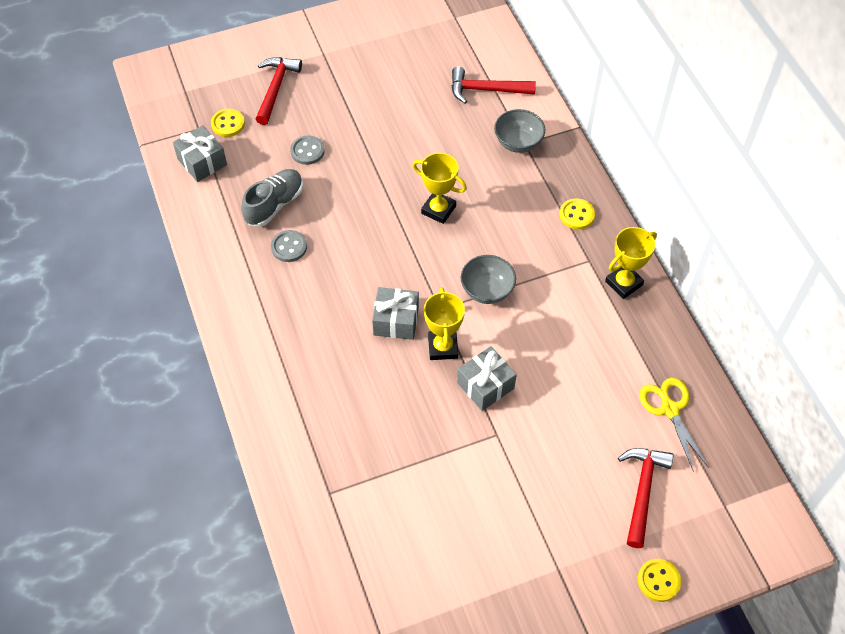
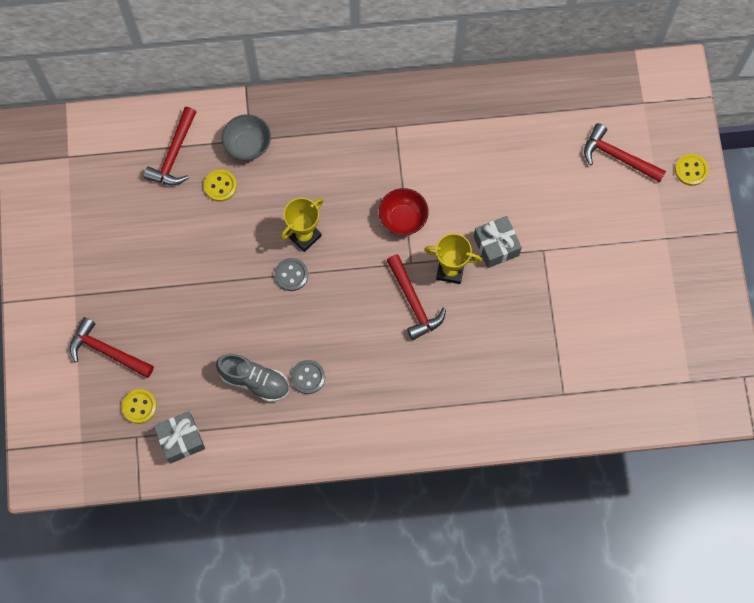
camera: 75 degrees left, 15 degrees up
(274, 205) = (254, 381): grey shoe -> grey shoe turned 150 degrees clockwise
(307, 151) = (198, 337): grey button -> grey button (291, 275)
(396, 321) = (413, 302): grey gift -> red hammer
(487, 290) = (403, 218): grey bowl -> red bowl
(577, 215) = (345, 120): yellow button -> yellow button (220, 186)
(623, 283) = (426, 106): yellow trophy -> none
(670, 409) = (553, 112): yellow scissors -> none

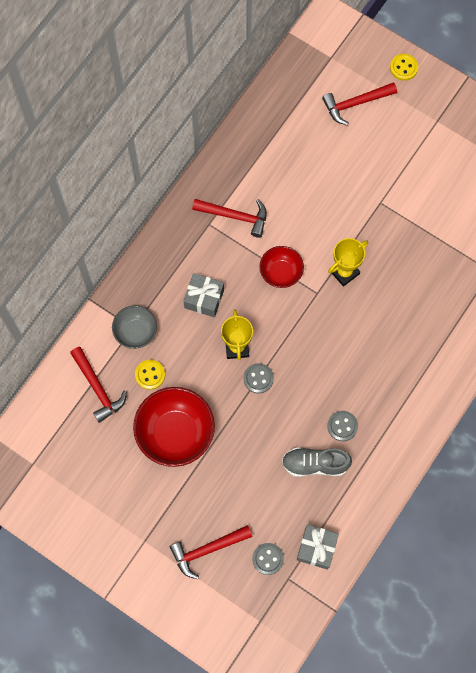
camera: 50 degrees left, 0 degrees up
(139, 406) = (268, 559): yellow button -> grey button
(186, 246) = (175, 433): none -> red bowl
(254, 381) = (315, 464): grey shoe -> grey shoe turned 150 degrees counterclockwise
(413, 302) = (347, 314): red hammer -> red hammer (235, 216)
(496, 246) = (352, 229): grey gift -> grey gift (204, 299)

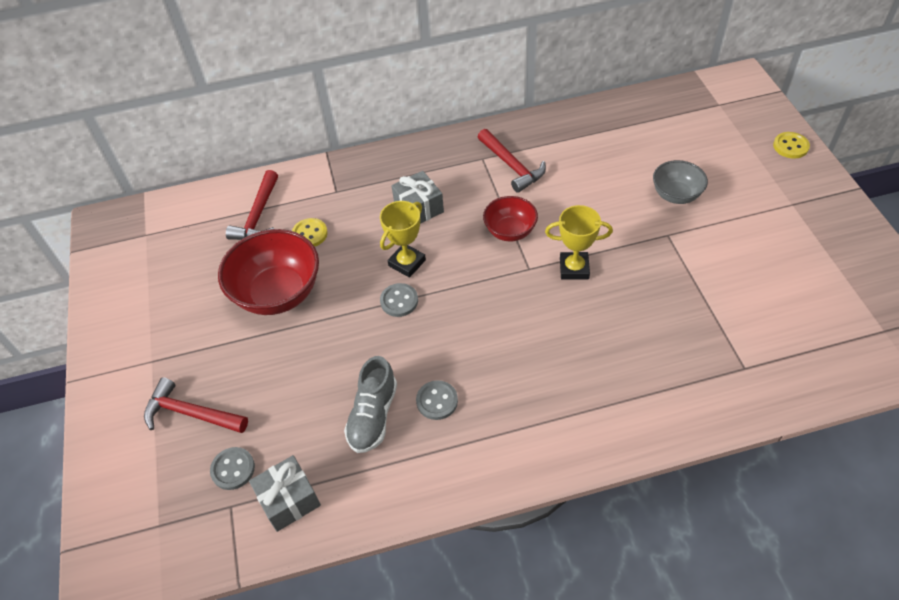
camera: 45 degrees right, 20 degrees down
(135, 332) = (334, 196): grey bowl -> grey bowl (676, 195)
(315, 464) = (373, 416): grey shoe -> grey shoe turned 120 degrees counterclockwise
(355, 103) = (713, 147): red hammer -> none

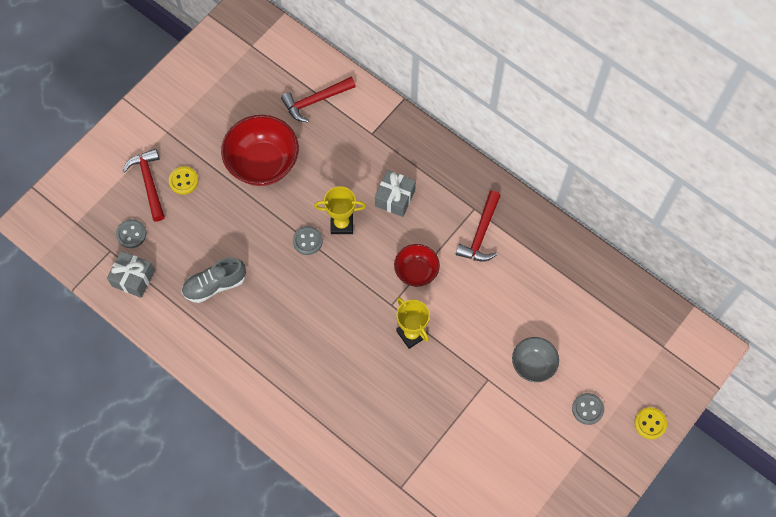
camera: 50 degrees right, 15 degrees up
(310, 234) = (323, 145): yellow button -> yellow button (183, 181)
(437, 401) = (249, 314): grey button -> grey button (587, 409)

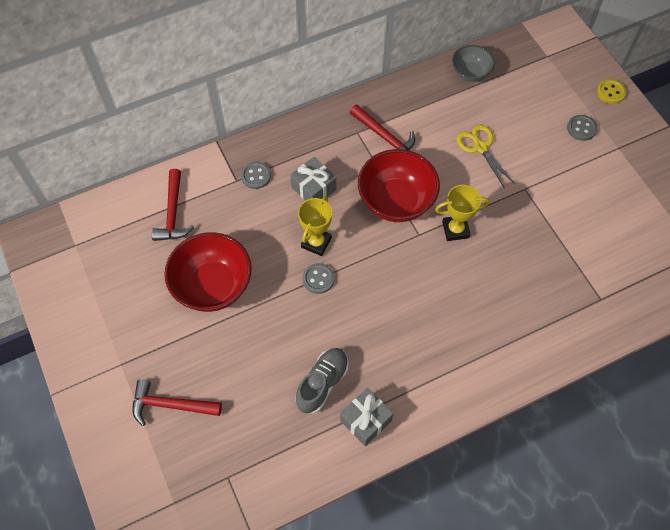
camera: 65 degrees left, 5 degrees down
(131, 234) = (220, 446): grey button -> grey button (256, 176)
(133, 278) = (273, 464): grey gift -> grey gift (366, 420)
(183, 181) = (188, 369): yellow button -> none
(215, 285) = (322, 383): grey shoe -> grey shoe turned 150 degrees counterclockwise
(416, 271) = (396, 201): red bowl -> red bowl, size x1.75
(514, 322) = (480, 147): none -> yellow scissors
(533, 365) = (525, 150): grey bowl -> grey bowl (470, 73)

